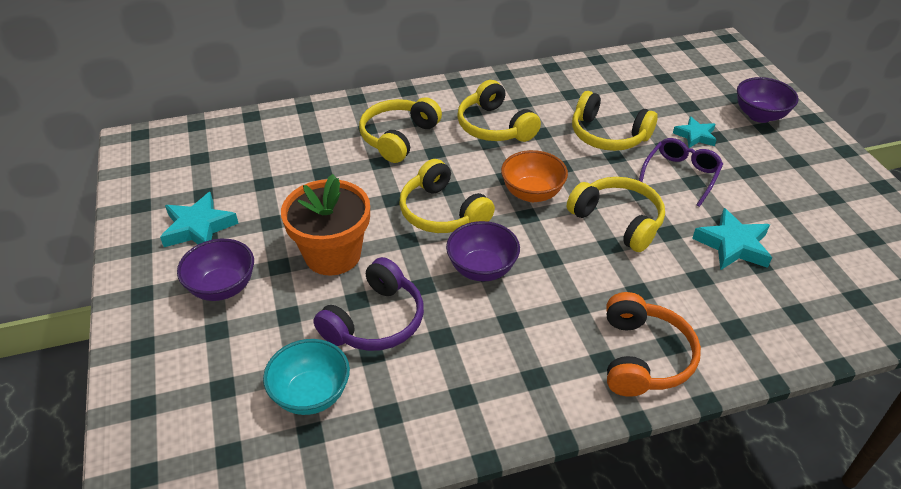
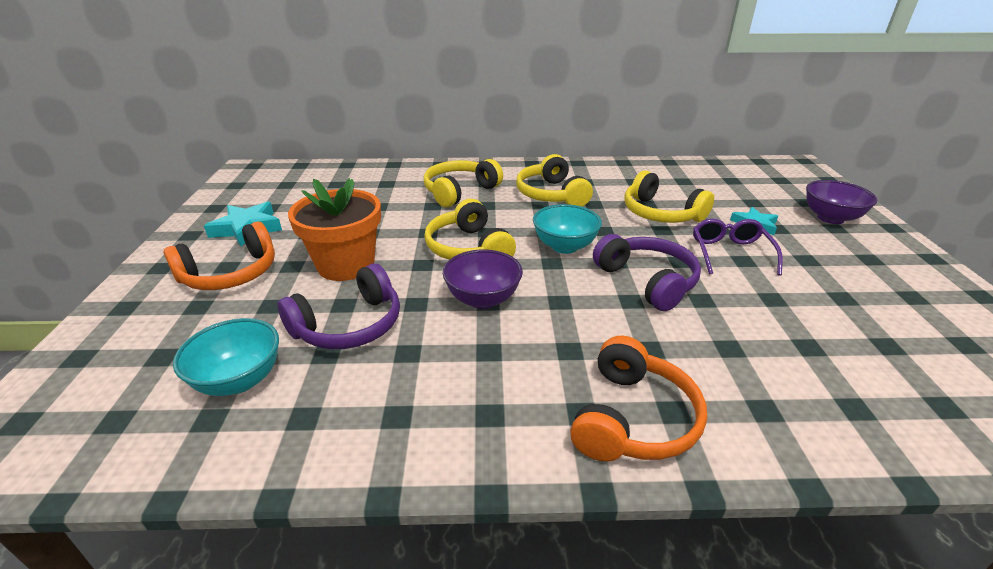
camera: 15 degrees right, 10 degrees down
(222, 287) = (231, 274): purple bowl -> orange headphones
(532, 193) = (564, 246): orange bowl -> turquoise bowl
(618, 221) = (647, 281): yellow headphones -> purple headphones
(681, 175) = (730, 253): purple glasses -> purple glasses turned 45 degrees counterclockwise
(733, 245) = (778, 323): turquoise star -> none

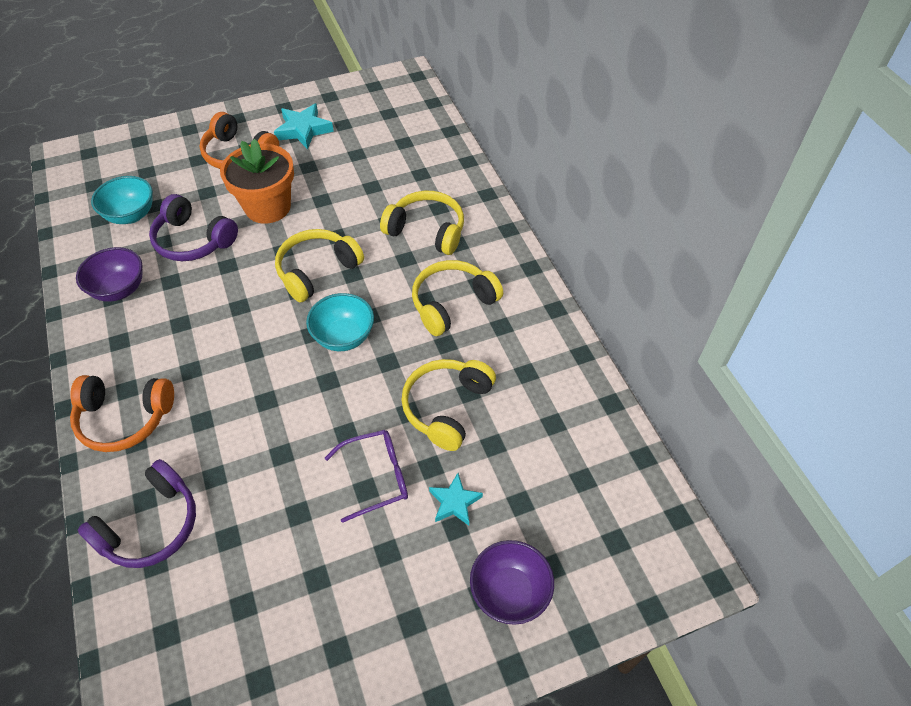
camera: 70 degrees right, 20 degrees up
(483, 299) = (242, 302): purple bowl -> purple bowl (119, 289)
(647, 281) = (301, 409): purple headphones -> purple headphones (151, 525)

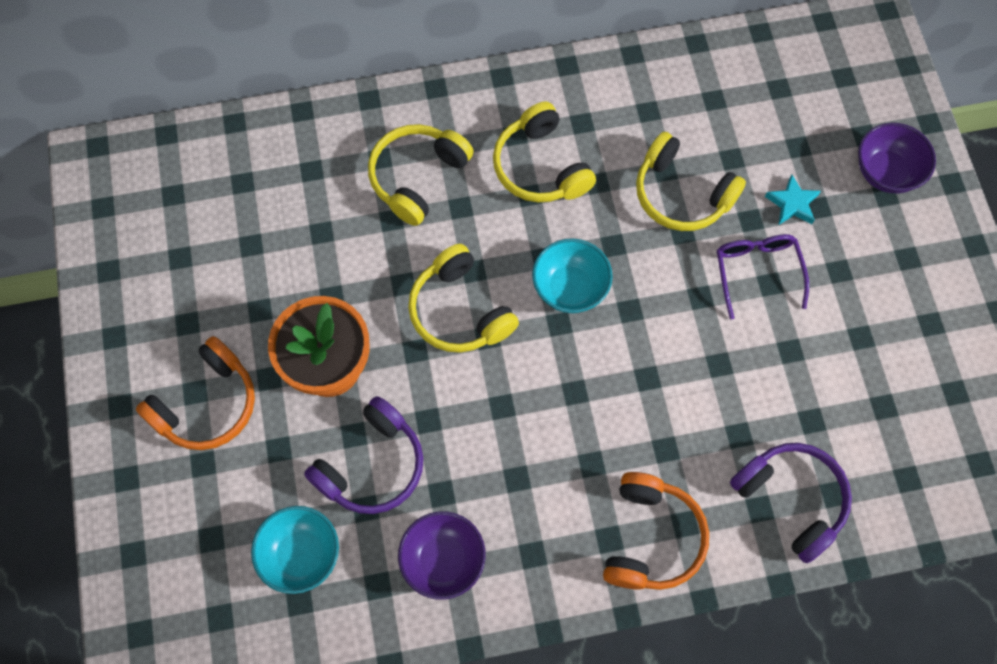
camera: 80 degrees left, 15 degrees up
(303, 130) = (177, 312): turquoise star -> none

